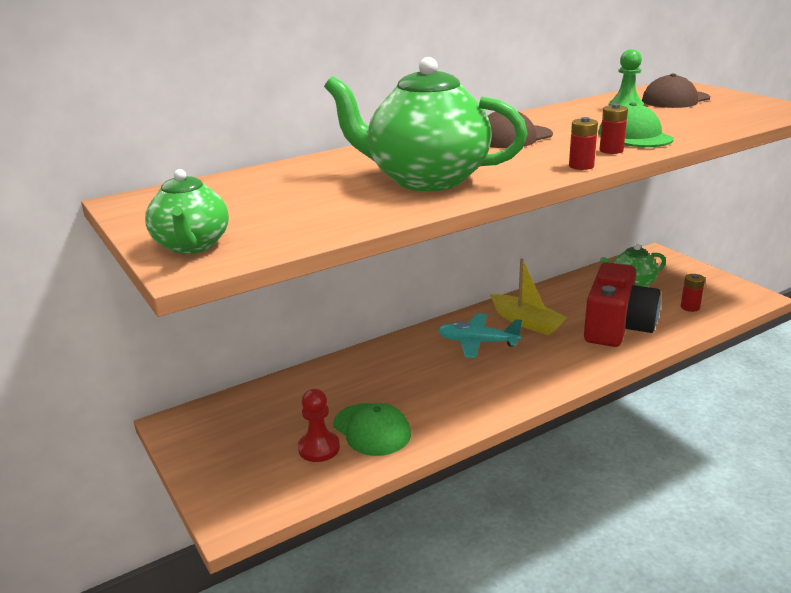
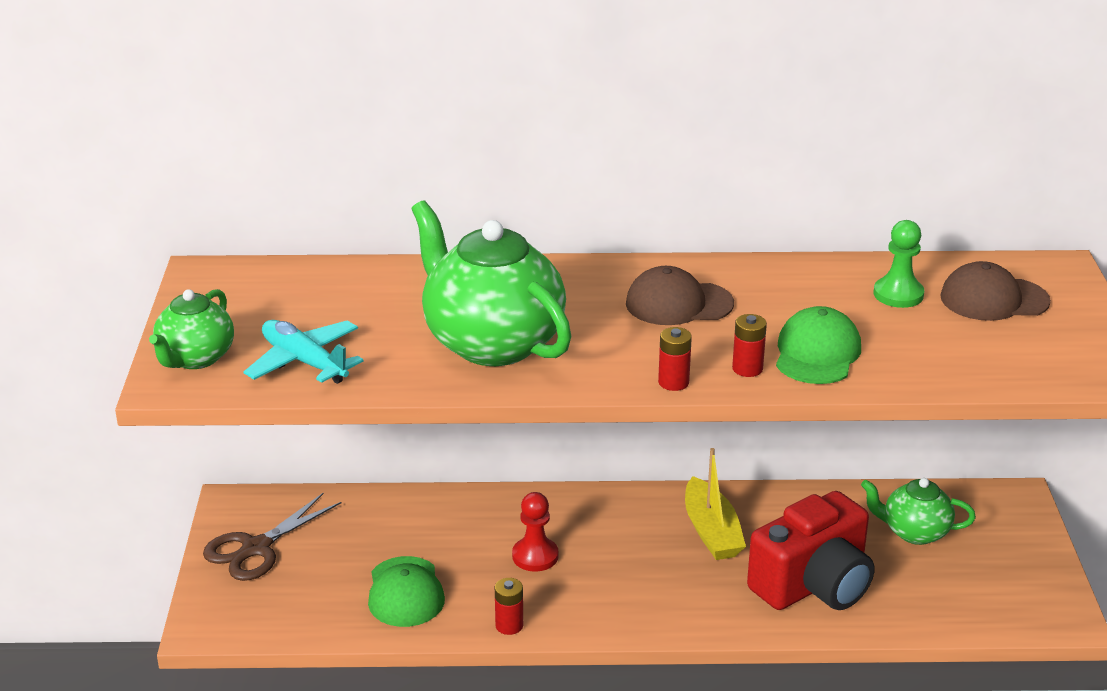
camera: 30 degrees right, 5 degrees up
(223, 446) = (256, 548): none -> brown scissors
(319, 448) = (338, 590): red pawn -> red pawn (535, 556)
(477, 342) = (623, 535): turquoise plane -> turquoise plane (304, 362)
(690, 307) = (948, 596): red battery -> red battery (509, 625)

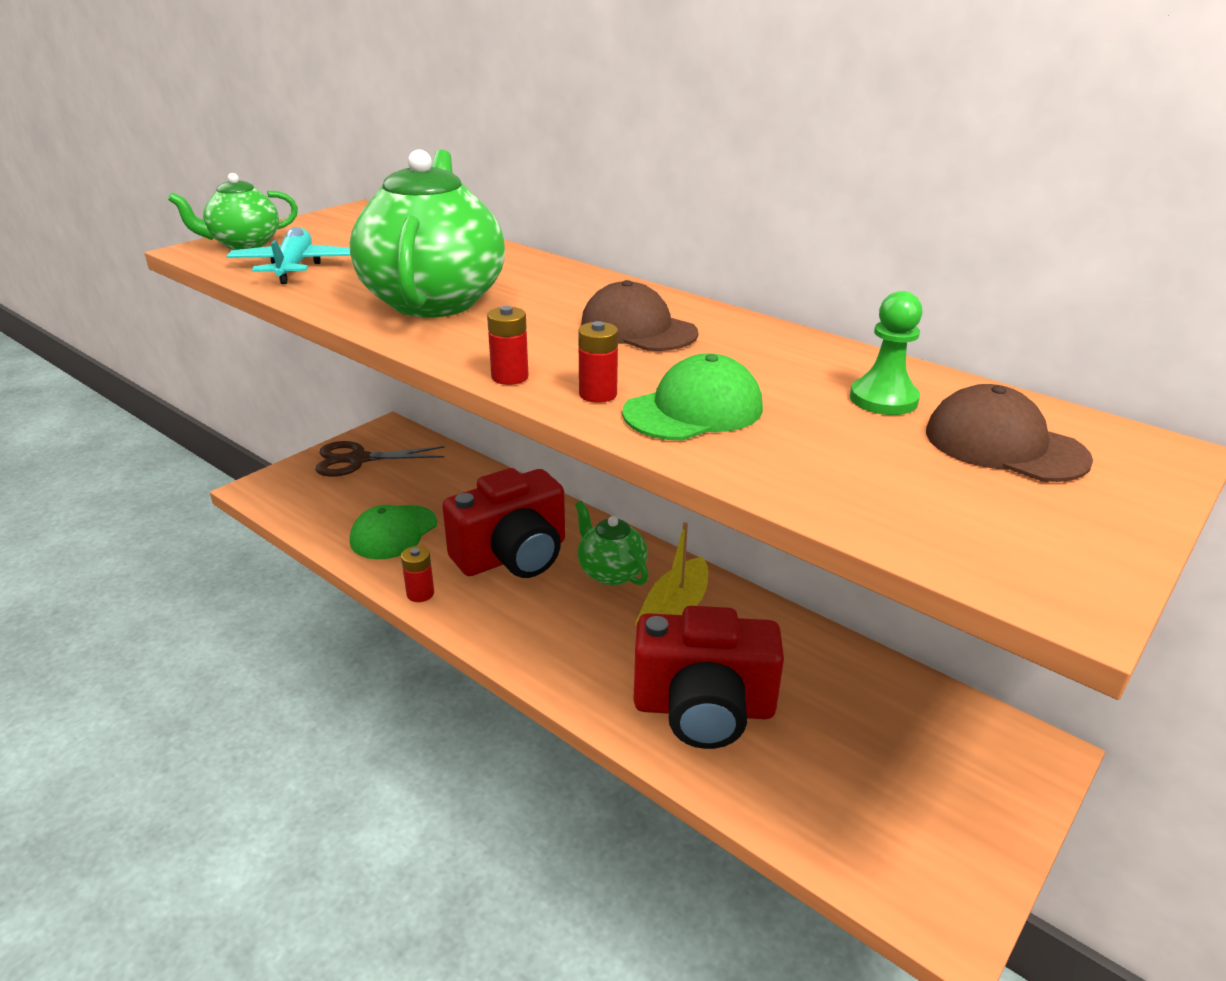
camera: 40 degrees right, 0 degrees up
(535, 556) = (513, 556): red pawn -> red camera
(914, 532) = (873, 720): green teapot -> green teapot (610, 572)

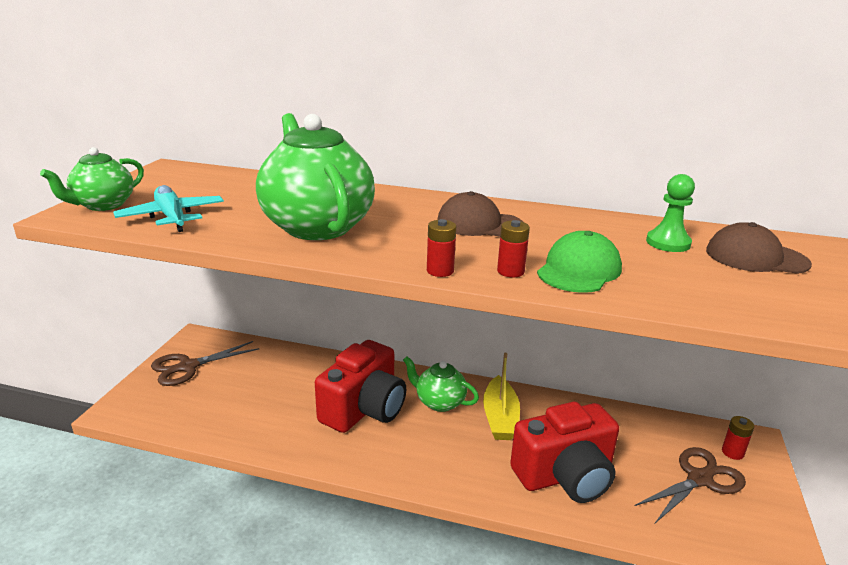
camera: 25 degrees left, 5 degrees down
(393, 532) = (260, 415): green cap -> none
(420, 594) = (316, 456): red battery -> red battery (732, 452)
(900, 775) = (699, 479): none -> brown scissors

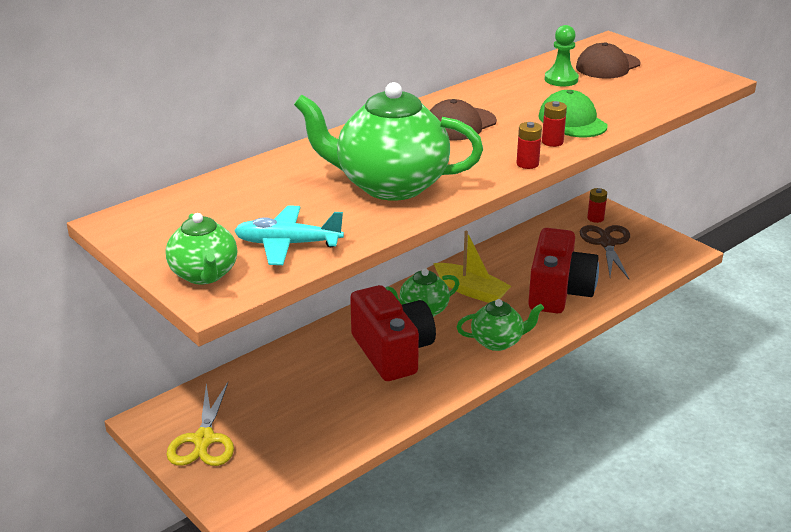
camera: 55 degrees left, 5 degrees up
(188, 367) = (204, 440): brown scissors -> yellow scissors
(438, 465) = (498, 342): none -> green teapot

